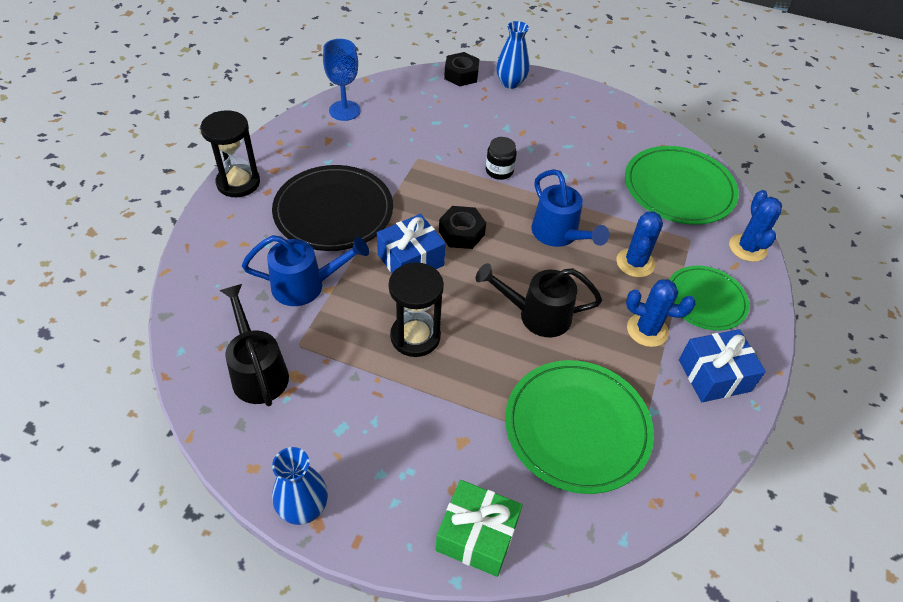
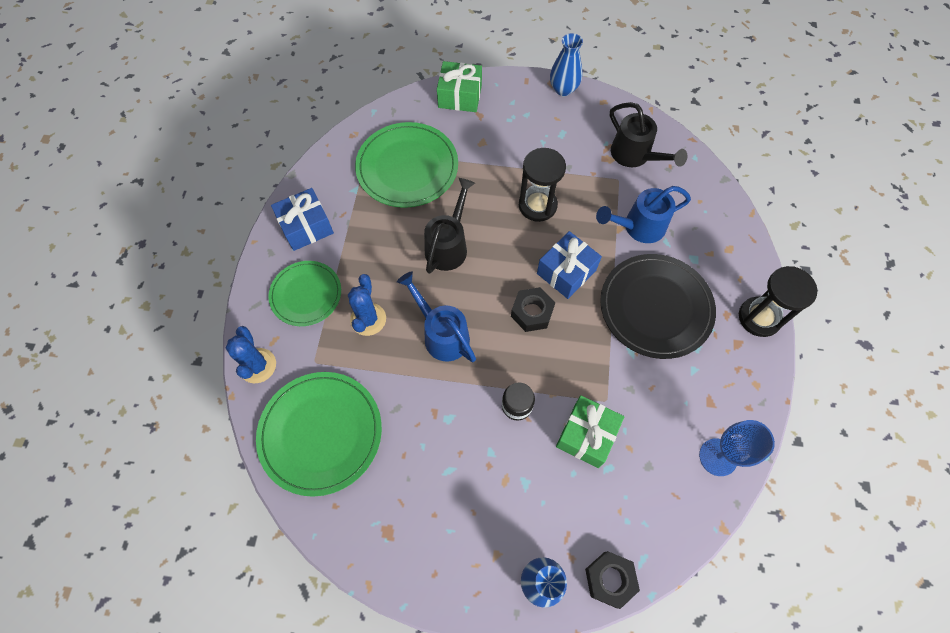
camera: 170 degrees right, 15 degrees up
(445, 142) = (586, 435): none -> green gift
(536, 315) = (449, 245): black watering can -> black watering can turned 60 degrees counterclockwise
(647, 330) = (358, 253): blue cactus -> none

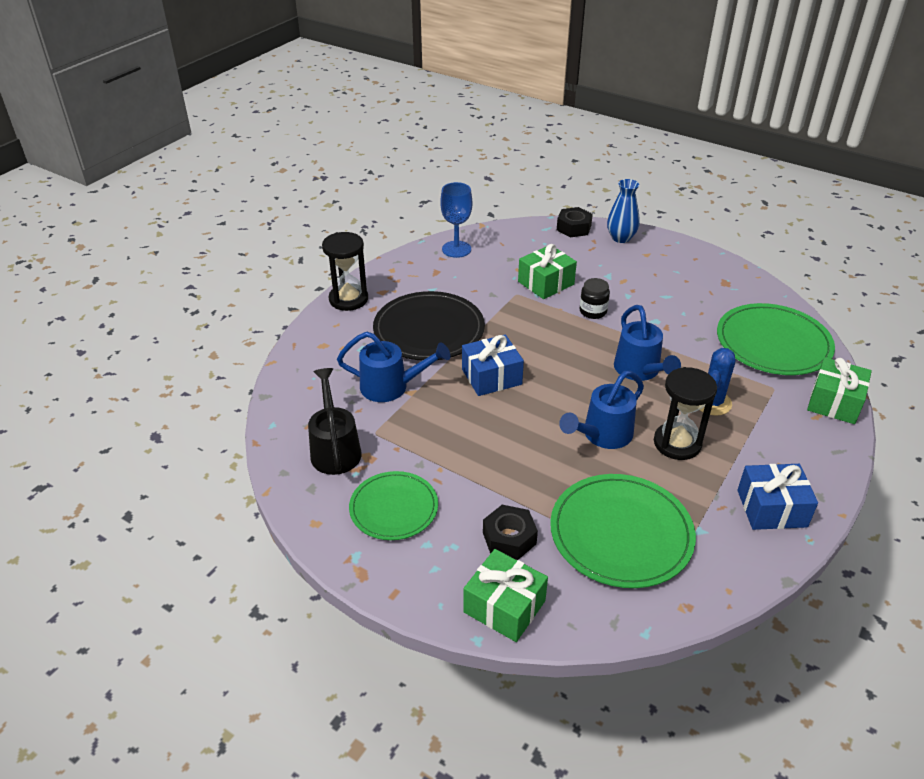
camera: 155 degrees left, 25 degrees down
(258, 366) = (834, 402): blue cactus -> green gift
(306, 294) = (778, 442): green plate -> green plate (394, 508)
(449, 245) = (602, 435): black watering can -> blue watering can
(532, 312) = (544, 359): black nut -> black nut (509, 538)
(537, 205) = (482, 439): black hourglass -> black hourglass (677, 443)
(563, 89) = (352, 560): blue vase -> none

